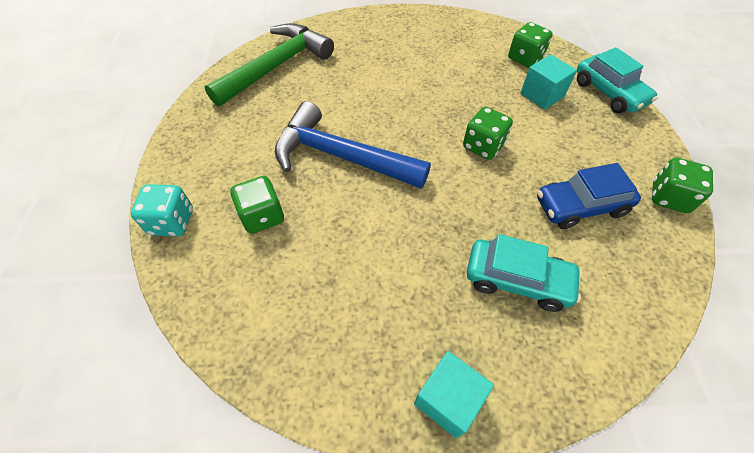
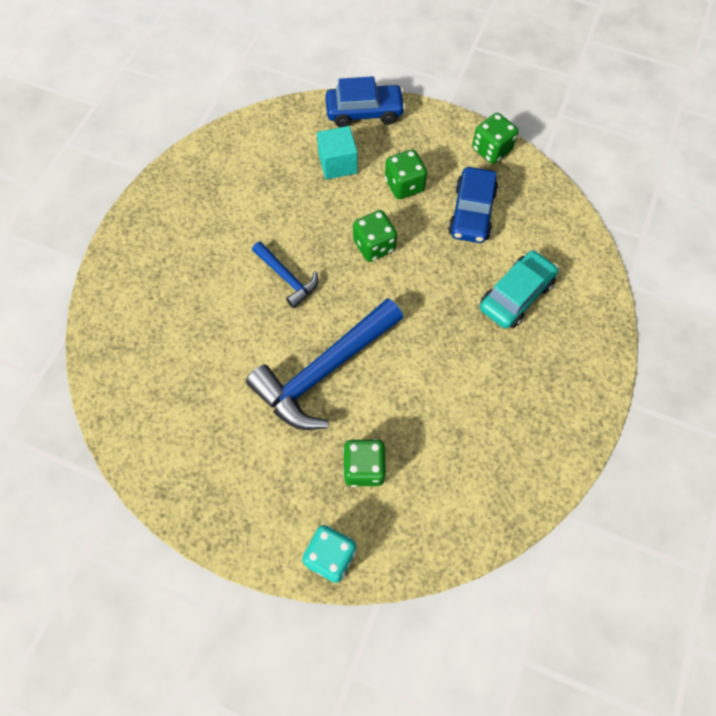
camera: 65 degrees left, 10 degrees up
(276, 67) = (146, 386): green hammer -> none
(411, 104) = (287, 278): none -> blue hammer
(448, 399) = (585, 389): turquoise cube -> none
(525, 58) = (280, 147): green dice -> green dice (404, 185)
(609, 93) = (364, 112): turquoise car -> blue car

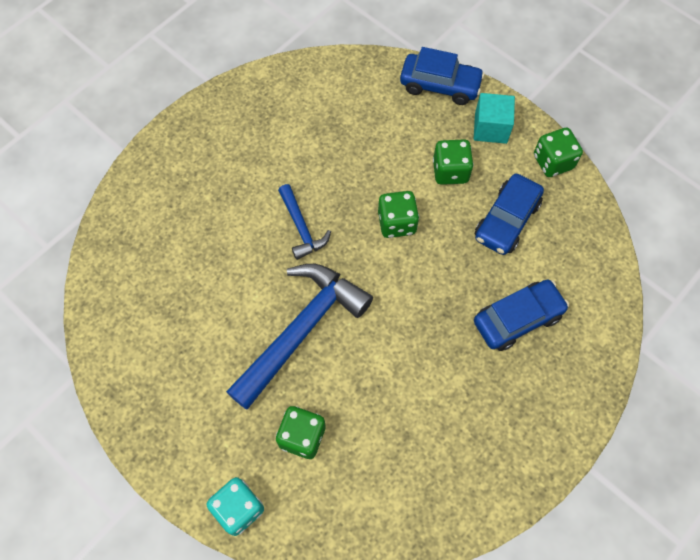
camera: 20 degrees right, 0 degrees up
(324, 371) = (301, 330): blue hammer -> blue hammer turned 150 degrees clockwise
(337, 163) = (393, 129): turquoise cube -> turquoise cube (490, 128)
(516, 295) = (517, 319): turquoise car -> blue car

